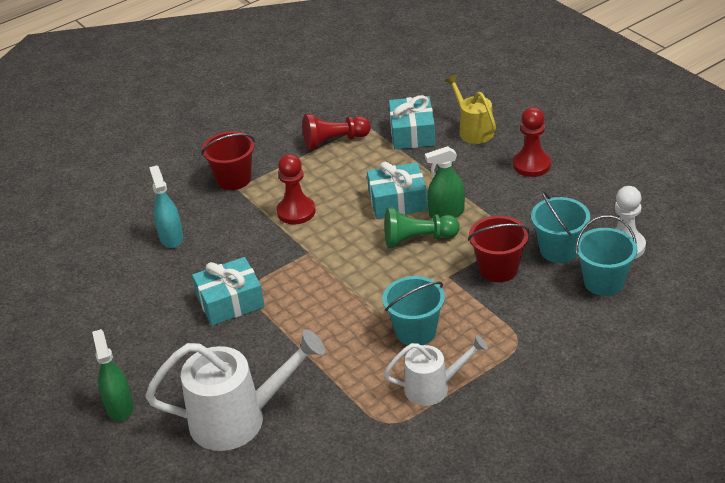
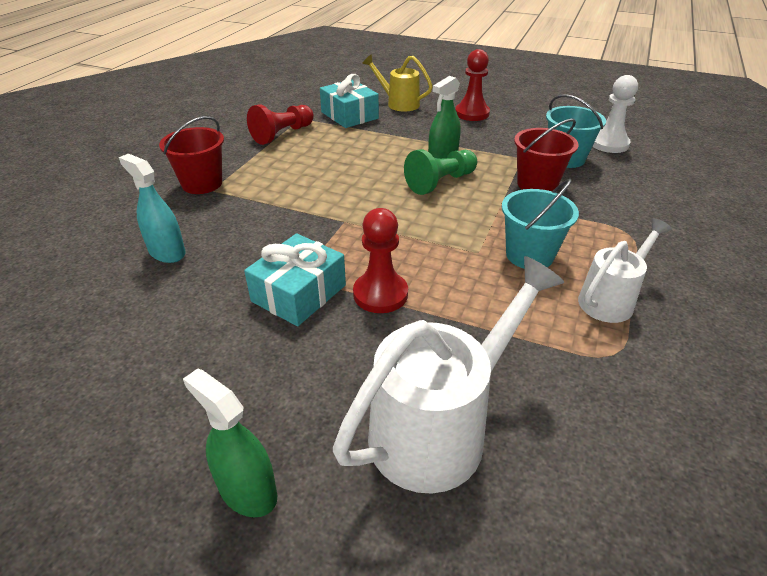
camera: 35 degrees left, 0 degrees up
(296, 212) = (297, 192): red pawn -> red pawn (380, 294)
(397, 201) = (389, 161): turquoise gift -> none
(603, 282) = (629, 170): turquoise bucket -> none

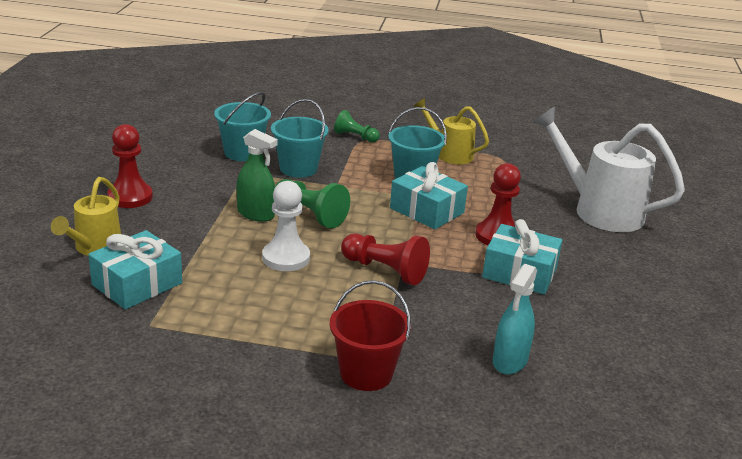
camera: 105 degrees left, 10 degrees down
(247, 491) = (689, 266): green spray bottle -> none
(282, 134) = (208, 333): red pawn -> red pawn (385, 270)
(445, 252) = (427, 210): none -> turquoise gift
(537, 184) = (298, 168): red bucket -> turquoise bucket
(609, 144) = (206, 131): white pawn -> white pawn (286, 258)
(611, 299) = (449, 154): white watering can -> yellow watering can
(635, 228) = (355, 137): none -> green pawn

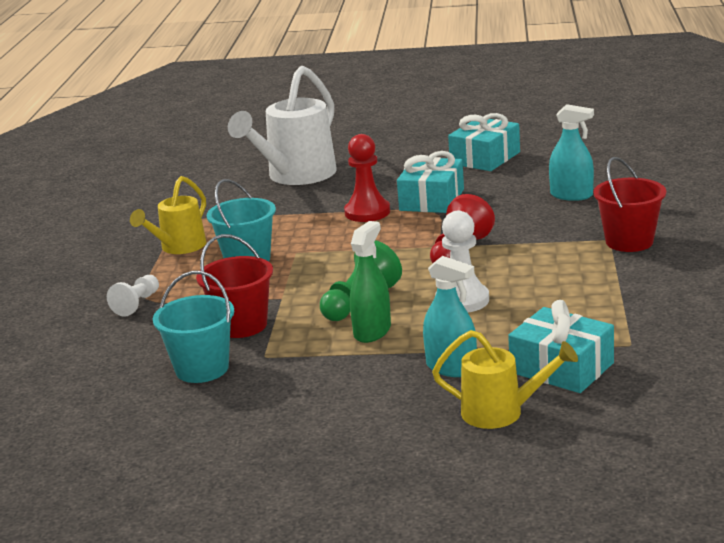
camera: 90 degrees left, 5 degrees down
(130, 197) = (360, 420): red pawn -> none
(175, 238) = (451, 368): none -> turquoise spray bottle
(298, 168) = (242, 325): turquoise bucket -> red bucket
(355, 137) = (137, 304): green pawn -> white pawn
(427, 210) = (326, 246): turquoise gift -> turquoise gift (485, 158)

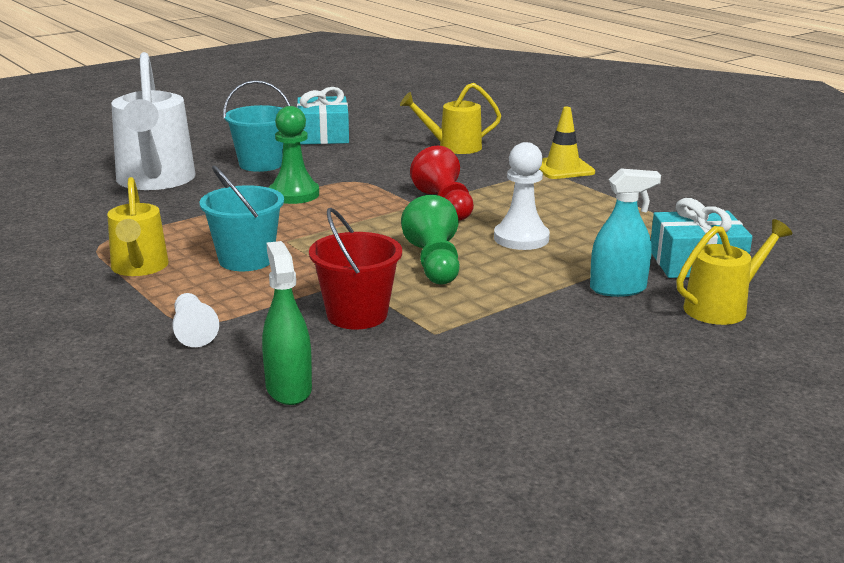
camera: 45 degrees left, 0 degrees up
(202, 369) = (393, 364): turquoise bucket -> turquoise bucket (261, 164)
(367, 212) = (294, 194): red pawn -> green pawn
(372, 331) = (494, 282): green spray bottle -> green spray bottle (288, 389)
(431, 200) = (337, 173): turquoise gift -> none
(571, 195) = (453, 147): turquoise spray bottle -> yellow watering can
(629, 242) = (562, 168): red bucket -> yellow traffic cone

